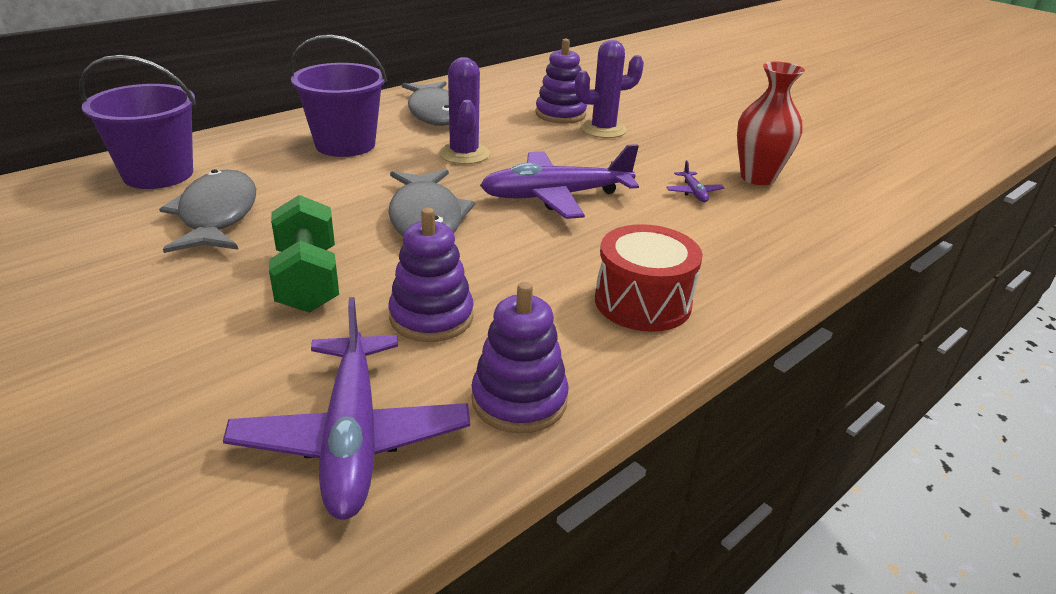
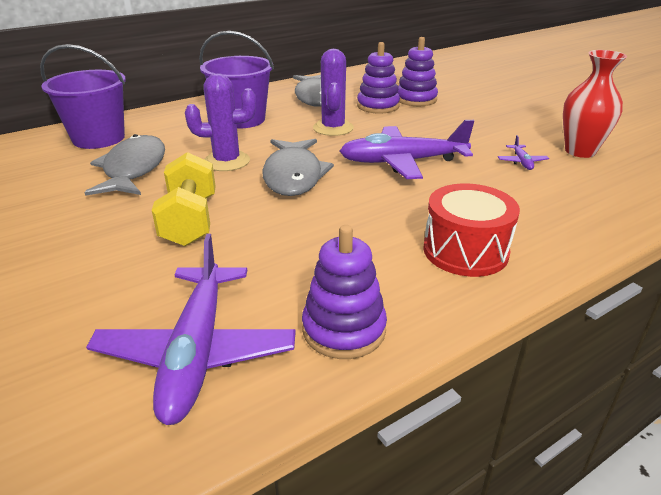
camera: 10 degrees right, 0 degrees up
(308, 280) = (190, 221): green dumbbell -> yellow dumbbell
(431, 317) = (282, 255): purple stacking toy -> purple stacking toy (378, 106)
(603, 129) = (450, 111): purple cactus -> purple cactus (227, 161)

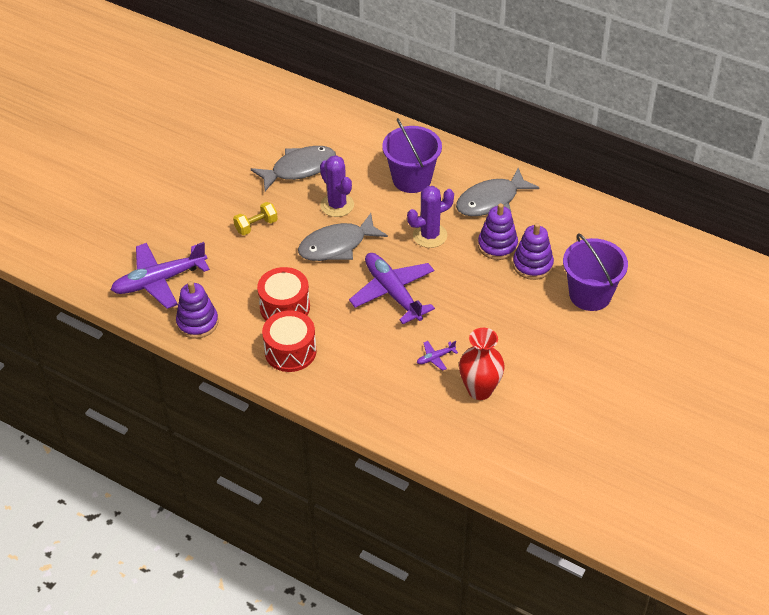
camera: 65 degrees right, 15 degrees up
(98, 138) = (331, 126): purple bucket -> purple bucket (590, 295)
(190, 221) = (256, 226): yellow dumbbell -> yellow dumbbell, size x0.65
(372, 235) = (285, 307): none -> red drum

